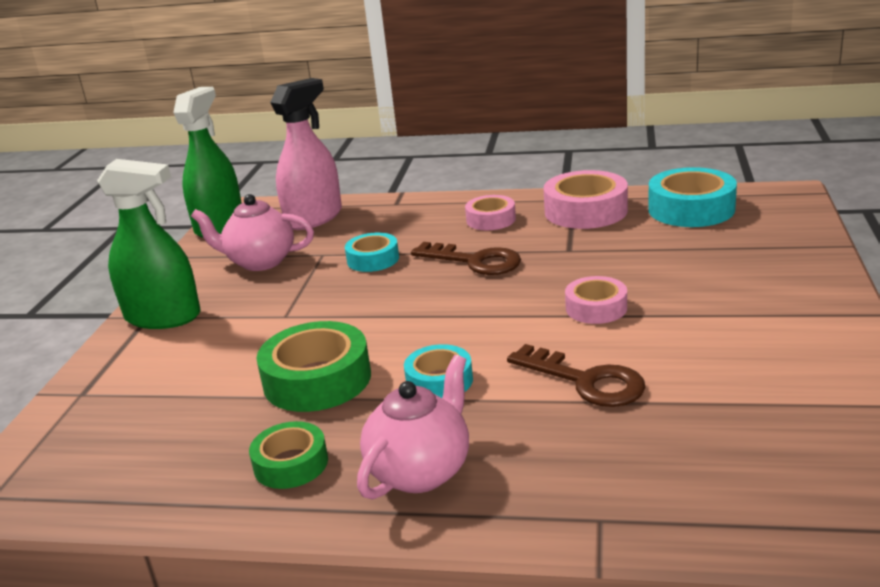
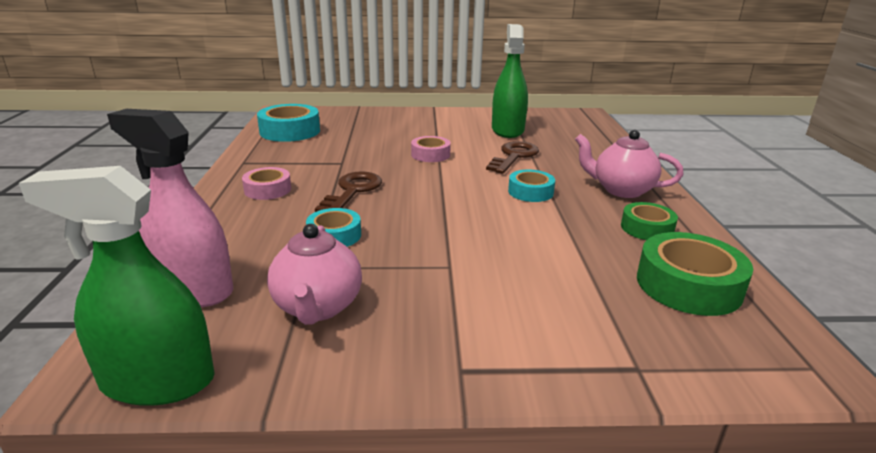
camera: 105 degrees left, 0 degrees up
(163, 317) = (460, 354): green spray bottle -> green spray bottle (507, 130)
(317, 379) = (548, 233): green tape -> green tape (688, 285)
(585, 211) = (272, 158): pink tape -> none

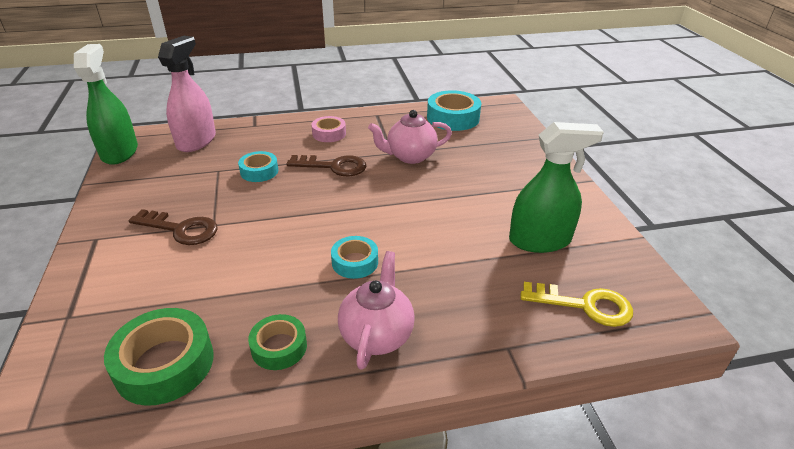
camera: 80 degrees right, 10 degrees up
(318, 307) = (170, 181): pink teapot -> pink teapot (410, 156)
(430, 154) = (430, 194): pink tape -> none
(514, 156) = (450, 248): brown key -> brown key (181, 229)
(578, 130) = (585, 305): none -> yellow key

